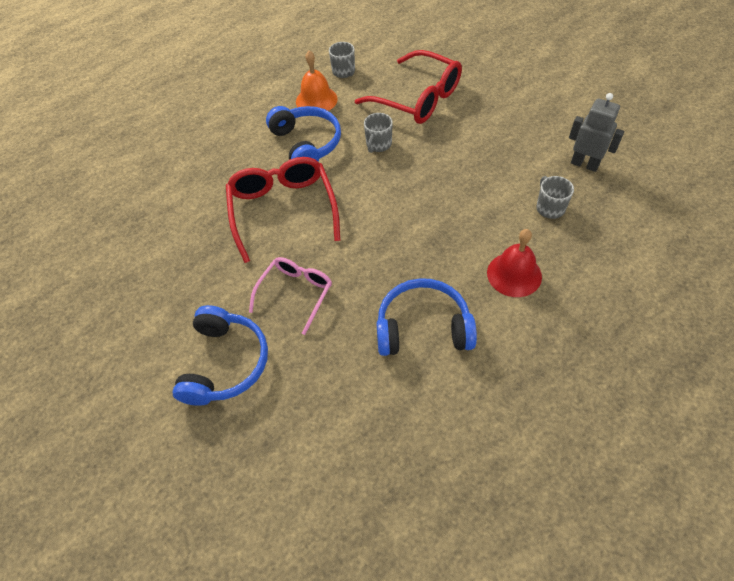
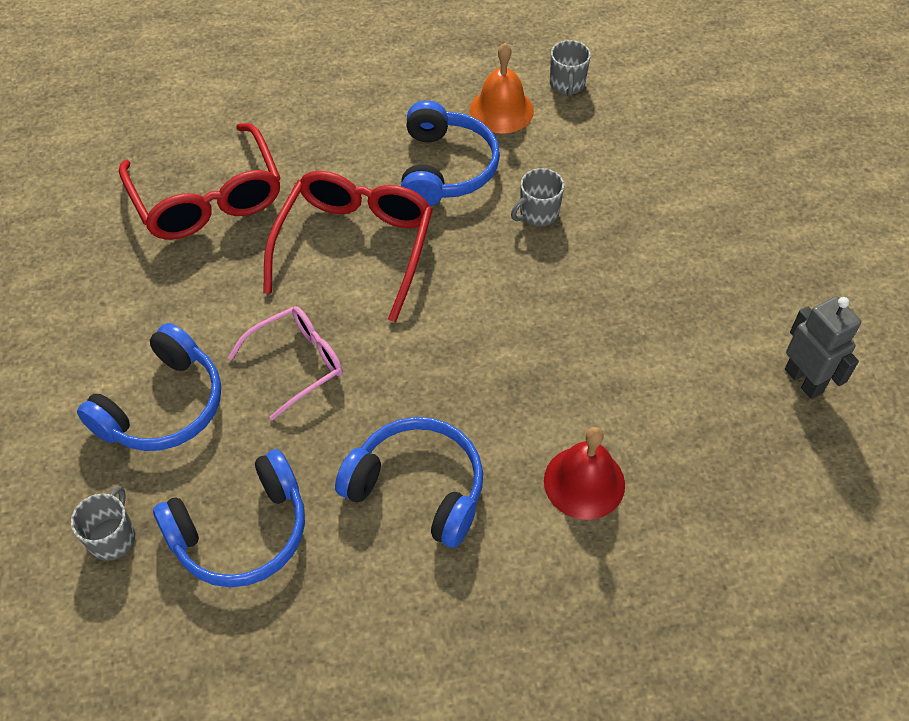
camera: 25 degrees right, 0 degrees up
(333, 412) = (241, 532): none -> blue headphones
(418, 98) = (640, 171): red glasses -> red glasses (208, 198)
(549, 208) = (703, 417): grey mug -> grey mug (112, 537)

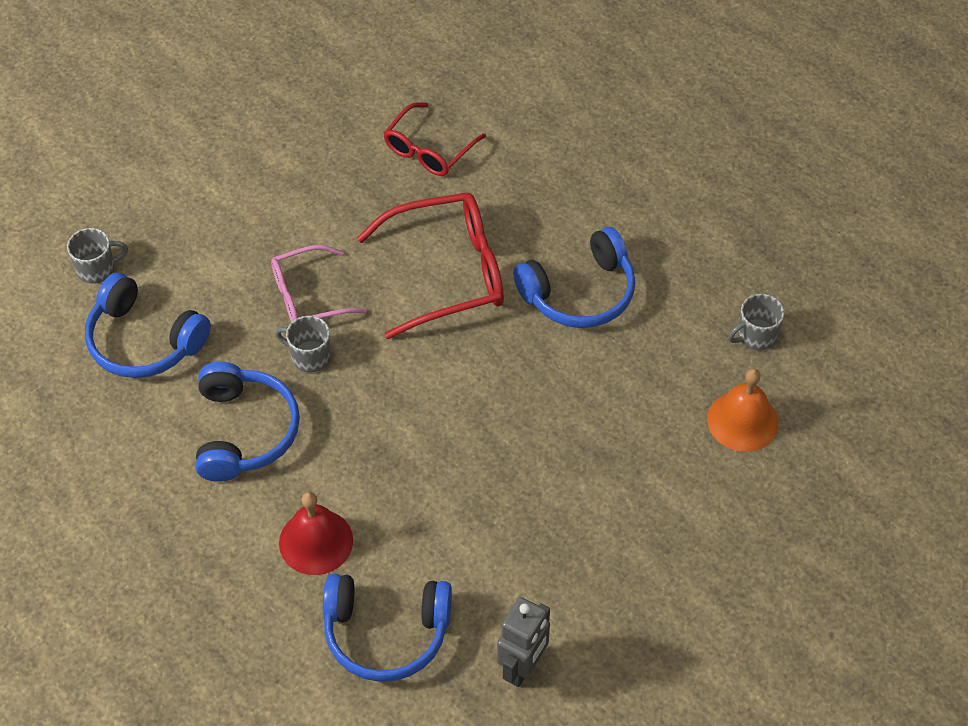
camera: 60 degrees right, 0 degrees up
(163, 406) = (218, 235): blue headphones -> blue headphones (386, 633)
(208, 198) = (429, 149): red glasses -> red glasses, size x0.62
(297, 363) = (308, 296): pink glasses -> pink glasses turned 135 degrees clockwise
(501, 110) = (682, 300): orange bell -> orange bell (742, 421)
(538, 213) = (576, 385): grey mug -> grey mug (309, 356)

